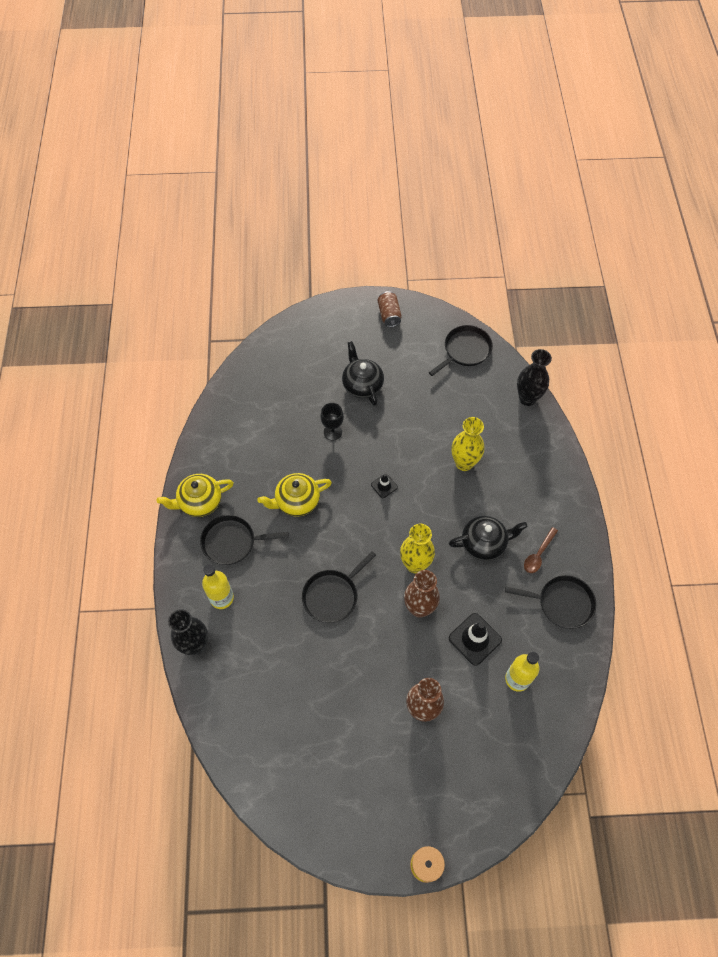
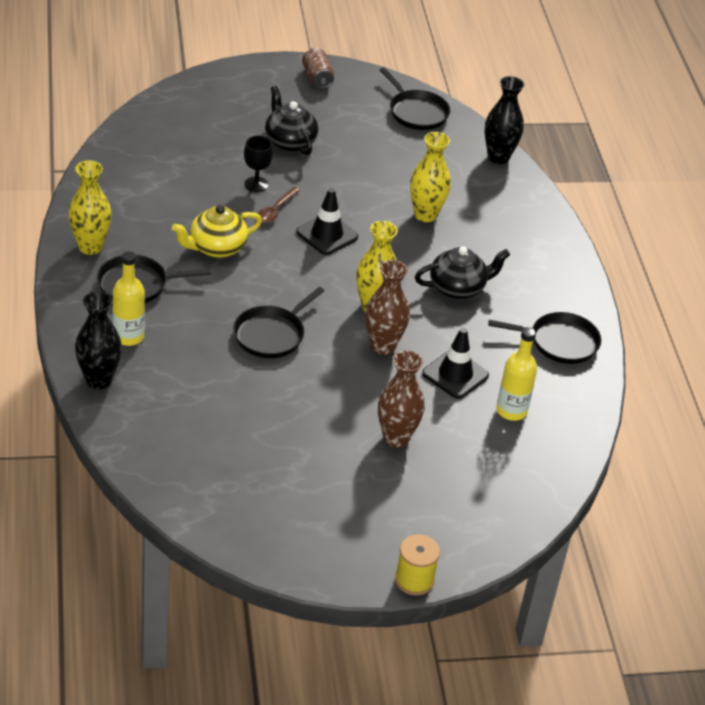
camera: 10 degrees left, 20 degrees down
(199, 502) = (90, 247): yellow teapot -> yellow vase
(384, 486) = (327, 234): black traffic cone -> black traffic cone, size x1.80
(465, 350) = (416, 112): black pan -> black pan turned 105 degrees clockwise
(538, 554) = (526, 298): brown spoon -> brown spoon (275, 210)

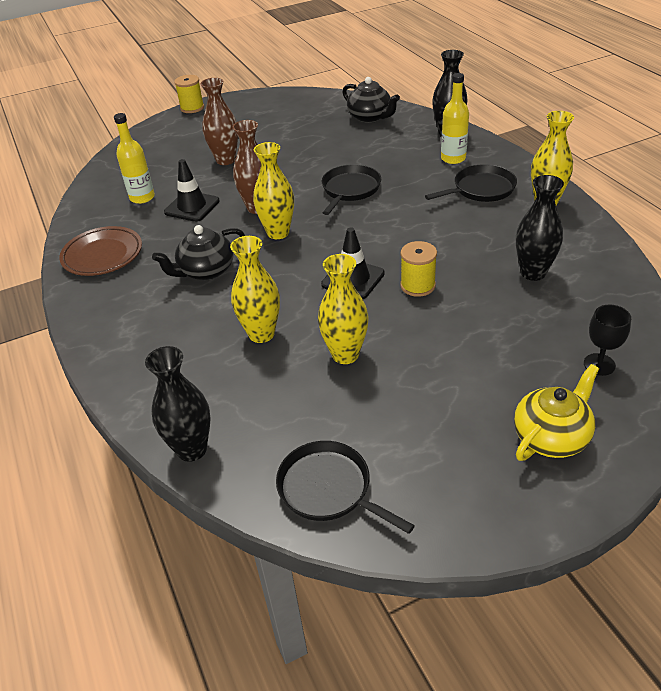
camera: 170 degrees right, 0 degrees up
(172, 188) = (533, 273): none -> black vase
(216, 247) = (444, 235): yellow teapot -> yellow teapot (551, 437)
(256, 184) = (457, 306): black goblet -> black goblet (599, 364)
(275, 210) = (417, 285): brown spoon -> yellow spool
(289, 141) = (462, 372): black teapot -> black teapot (370, 117)
(317, 78) = (503, 500): brown can -> none
(366, 179) = (345, 354): none -> yellow vase
(560, 342) = (102, 255): black pan -> brown plate

